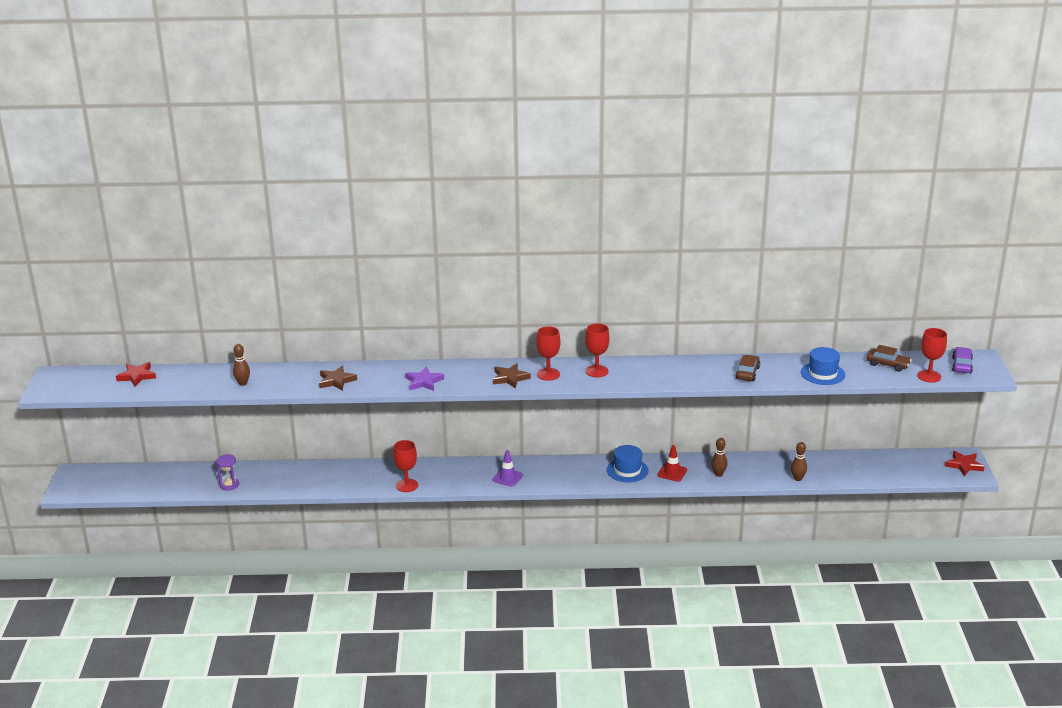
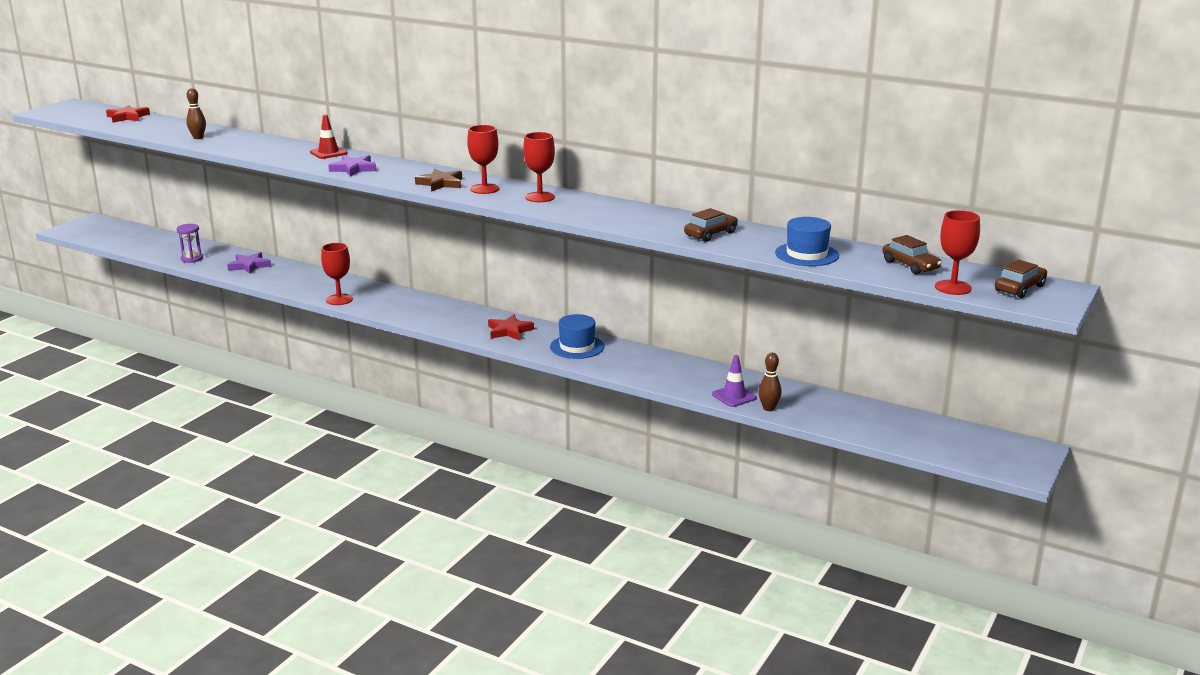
camera: 30 degrees right, 5 degrees down
(288, 476) = (249, 266): none -> purple star
(336, 381) = (278, 152): brown star -> none
(507, 477) = (443, 319): purple traffic cone -> purple traffic cone (734, 396)
(672, 472) = (624, 362): red traffic cone -> red traffic cone (328, 153)
(718, 474) = (676, 378): brown bowling pin -> none
(961, 365) = (1019, 288): purple car -> brown car
(964, 465) = (1022, 458): red star -> red star (509, 331)

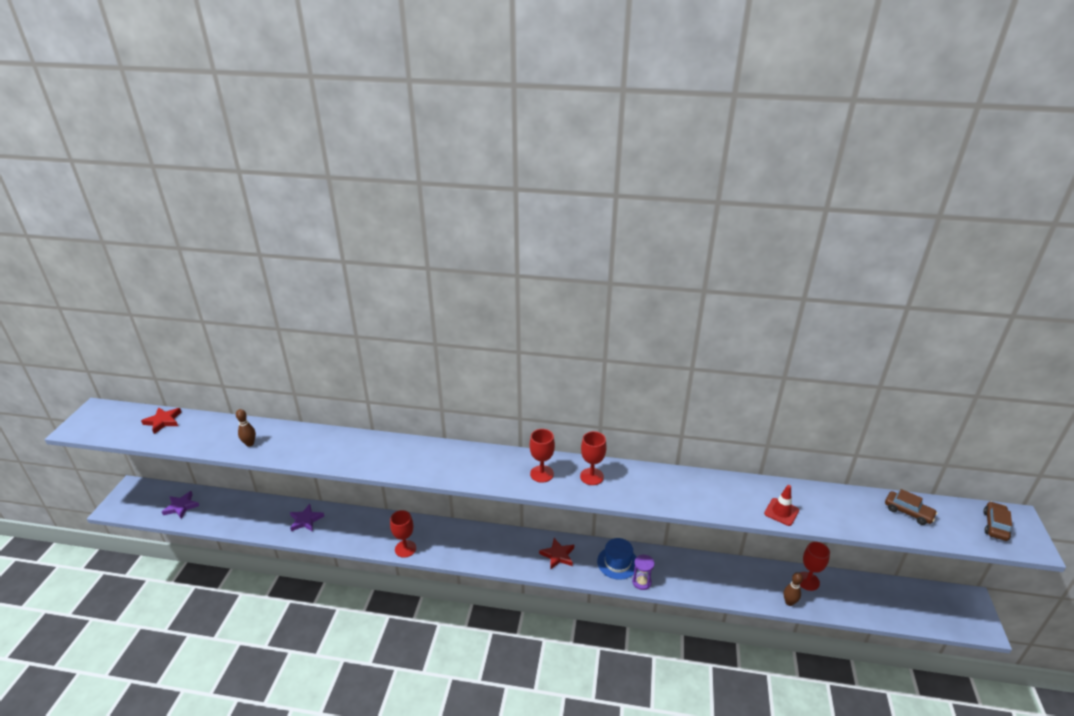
camera: 20 degrees left, 10 degrees up
(192, 259) = (251, 522): purple hourglass -> purple hourglass (641, 582)
(328, 153) = (379, 444): red traffic cone -> red traffic cone (781, 512)
(353, 169) = (417, 466): purple star -> purple star (181, 506)
(440, 183) = (502, 473): brown star -> none
(710, 234) = (750, 502): brown car -> none
(734, 396) = (758, 594): purple traffic cone -> none
(806, 254) = (834, 515): blue hat -> none
(953, 287) = (957, 537): red goblet -> red goblet (807, 581)

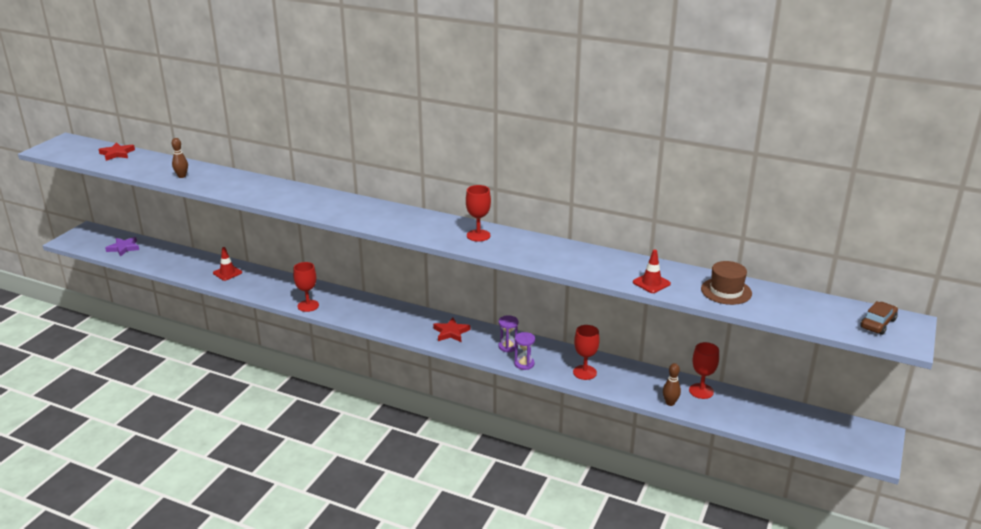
camera: 15 degrees right, 5 degrees down
(306, 520) = (227, 273): purple star -> red traffic cone
(542, 474) = (431, 228): red goblet -> red goblet (584, 372)
(617, 562) = (508, 346): blue hat -> purple hourglass
(850, 509) = (726, 291): none -> brown hat
(908, 512) = (788, 301): brown car -> none

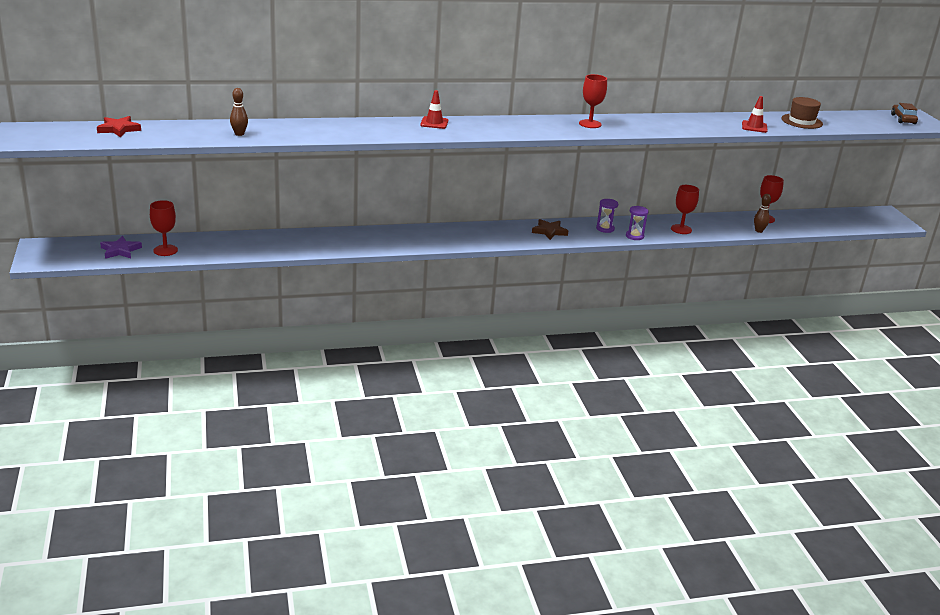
camera: 40 degrees left, 0 degrees up
(227, 273) = (277, 242): red traffic cone -> red traffic cone (434, 123)
(308, 306) = (401, 246): red goblet -> red goblet (165, 250)
(451, 332) = (549, 231): red star -> brown star

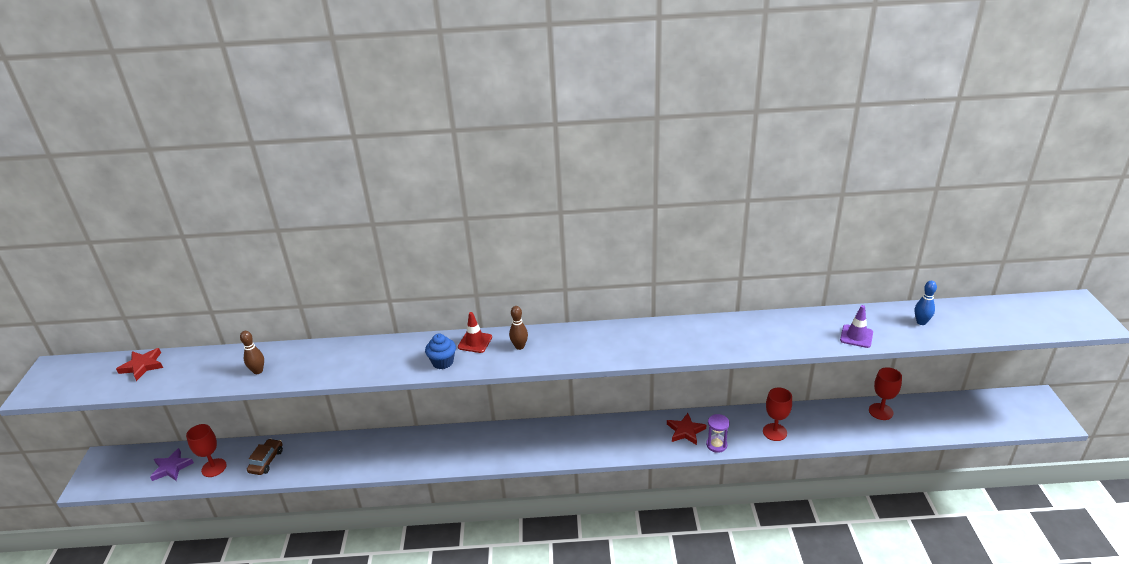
camera: 15 degrees right, 5 degrees up
(412, 132) = (443, 362): none -> blue cupcake
(549, 231) = (620, 436): brown star -> none
(590, 124) = (653, 337): red goblet -> none
(605, 228) = (685, 431): purple hourglass -> red star
(754, 127) = (856, 336): red traffic cone -> purple traffic cone
(759, 231) = (869, 435): brown bowling pin -> brown bowling pin (519, 346)
(801, 121) = (921, 322): brown hat -> blue bowling pin
(903, 119) = (1059, 312): brown car -> brown car (266, 461)

